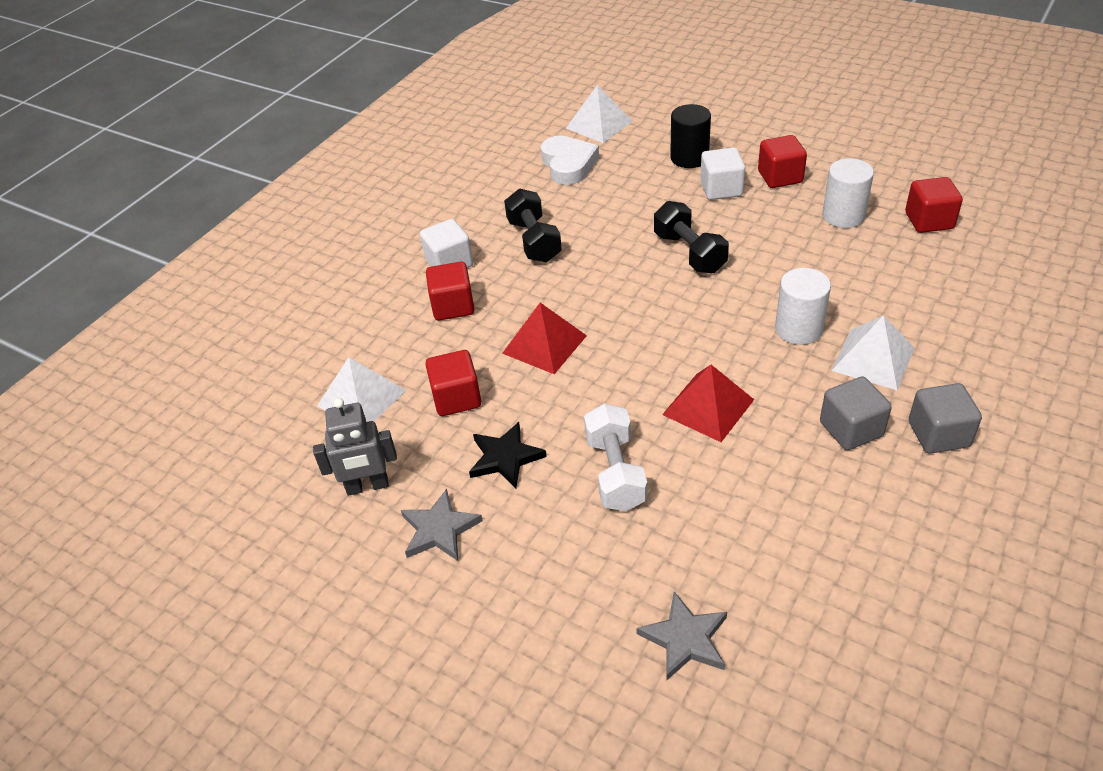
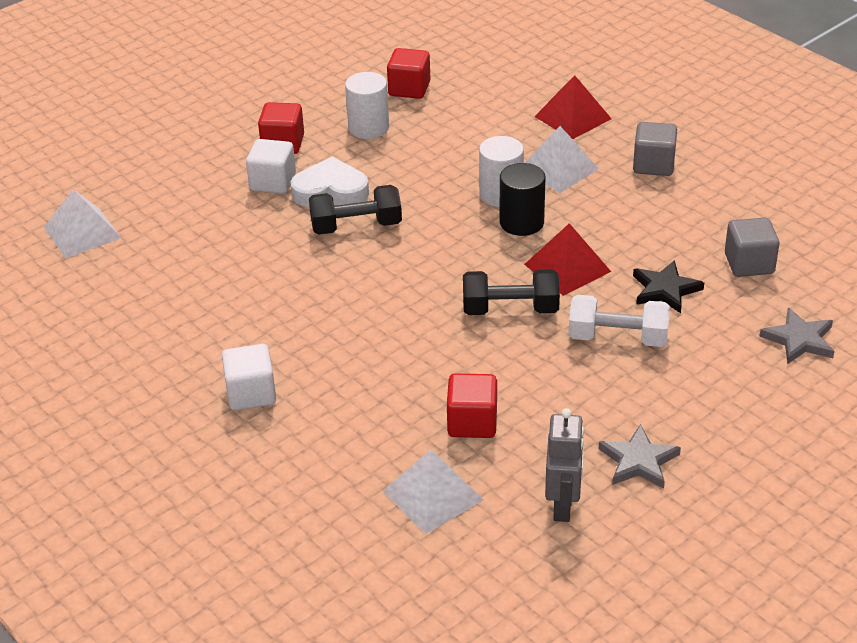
camera: 75 degrees left, 5 degrees down
(453, 306) = (328, 403): red cube -> none
(505, 458) = (569, 402): black star -> black star (665, 290)
(534, 241) = (259, 323): black dumbbell -> black dumbbell (510, 309)
(544, 344) = (429, 348): red pyramid -> red pyramid (572, 117)
(568, 165) = (140, 271): white heart -> white heart (330, 191)
(689, 158) = (203, 188): black cylinder -> black cylinder (521, 222)
(851, 429) = (628, 202): grey cube -> grey cube (749, 264)

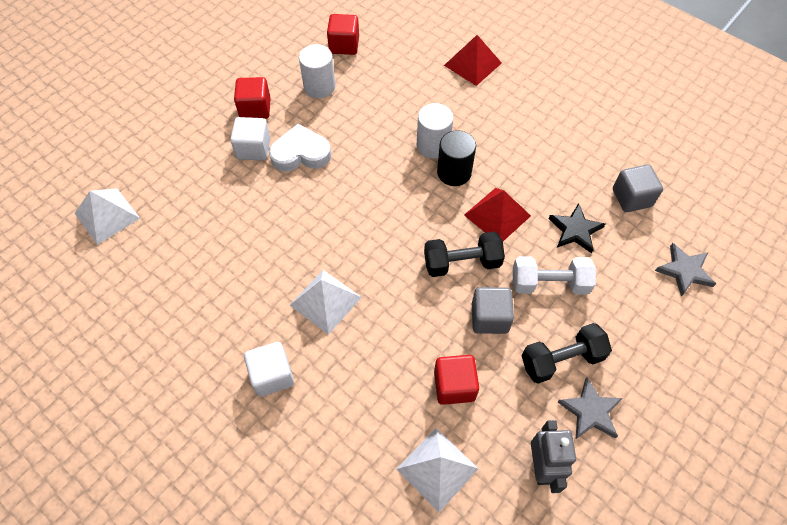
camera: 10 degrees left, 20 degrees up
(356, 226) = (327, 188): black dumbbell -> black dumbbell (561, 360)
(558, 169) = (471, 116): white pyramid -> white pyramid (325, 301)
(653, 165) = (541, 106): grey cube -> grey cube (489, 318)

